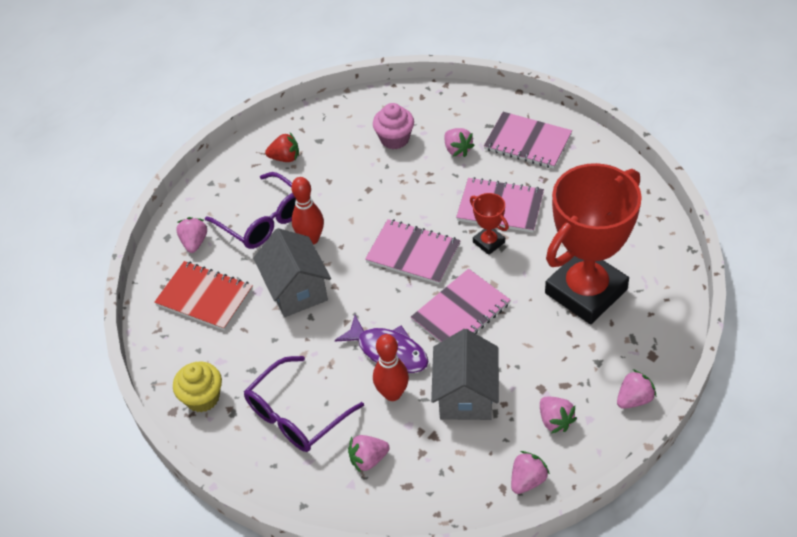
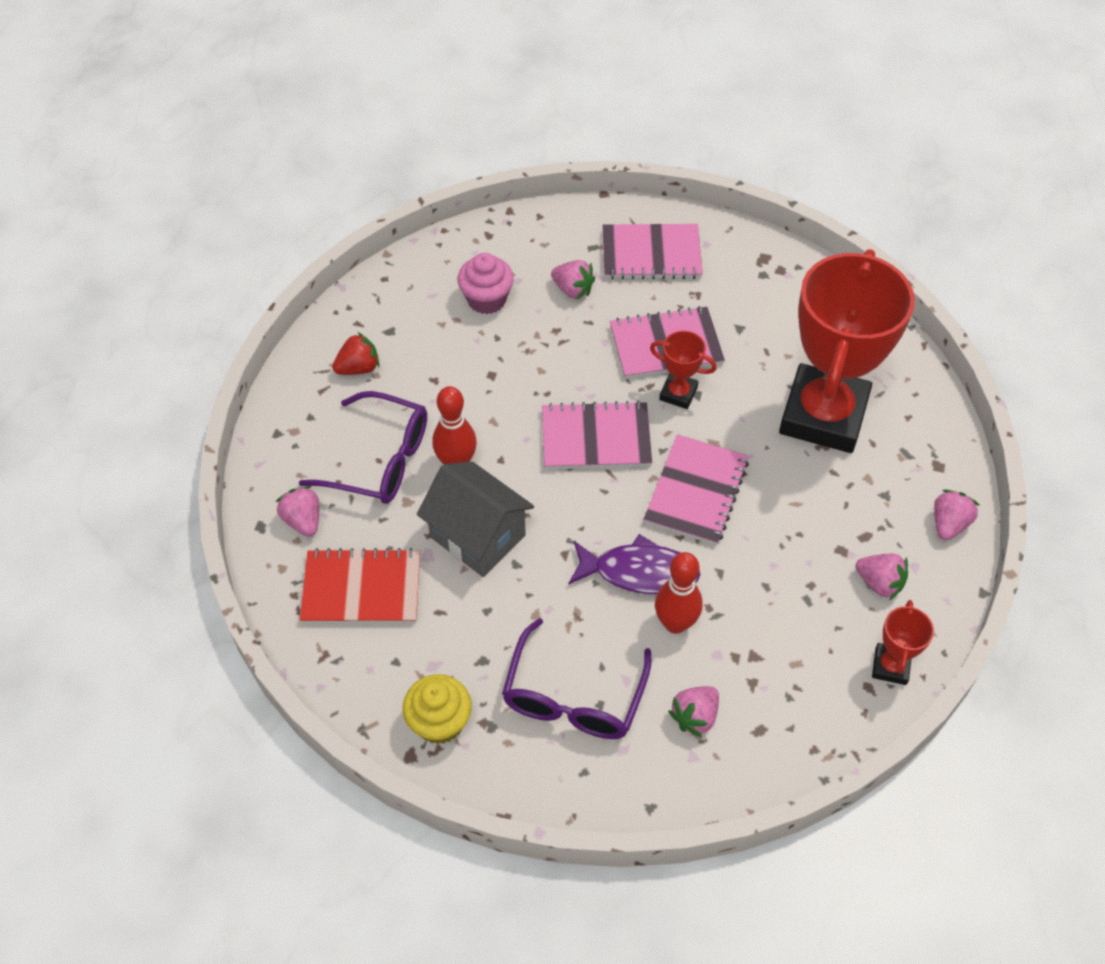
camera: 30 degrees left, 5 degrees up
(466, 395) = (762, 591): grey house -> none
(527, 480) = (890, 666): pink strawberry -> red trophy

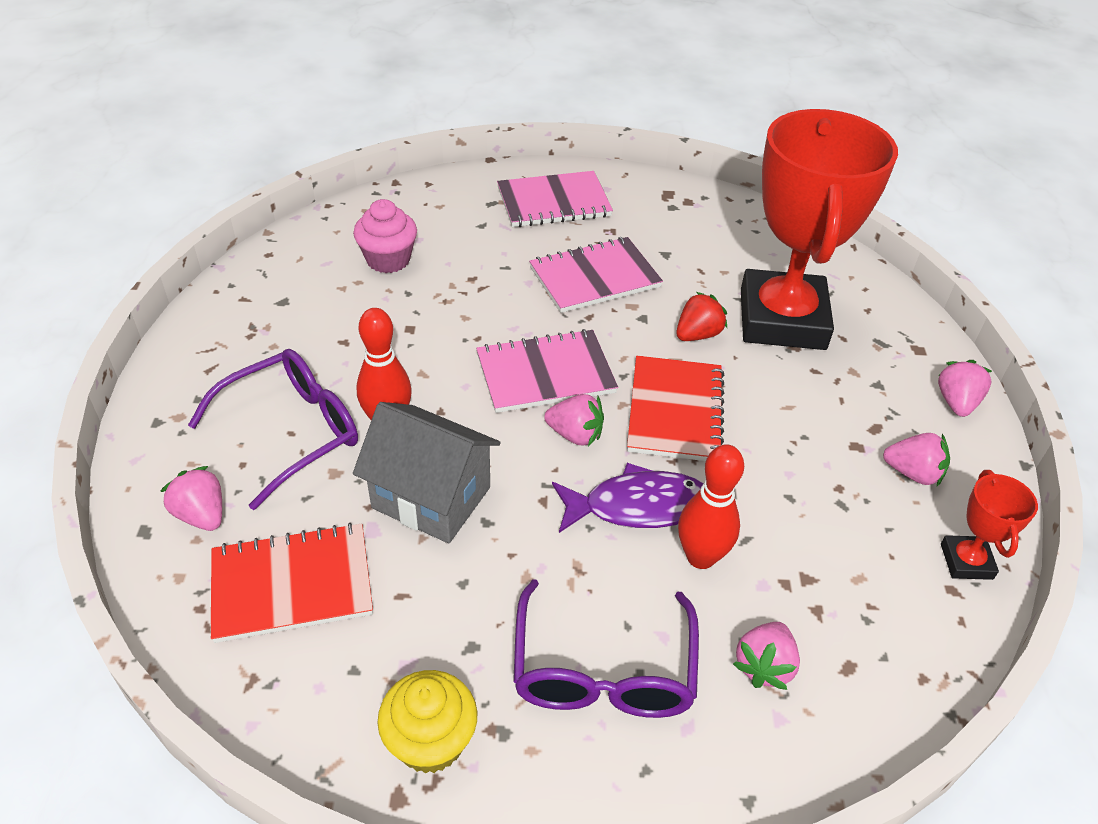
camera: 15 degrees left, 10 degrees down
(358, 368) = (251, 341): red strawberry -> red strawberry (697, 334)
(379, 460) = (291, 432): purple glasses -> purple glasses turned 45 degrees counterclockwise
(573, 290) = (480, 241): pink strawberry -> pink strawberry (575, 434)
(678, 393) = (622, 319): red trophy -> none
(696, 491) = (675, 411): pink notebook -> red notebook

